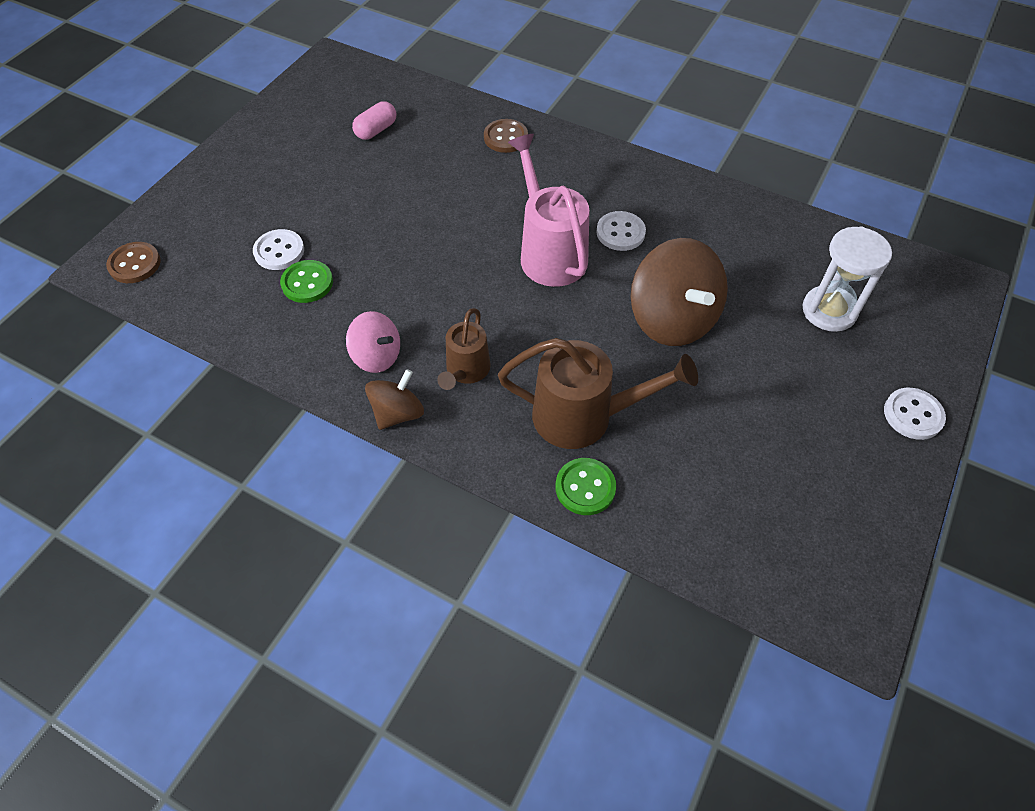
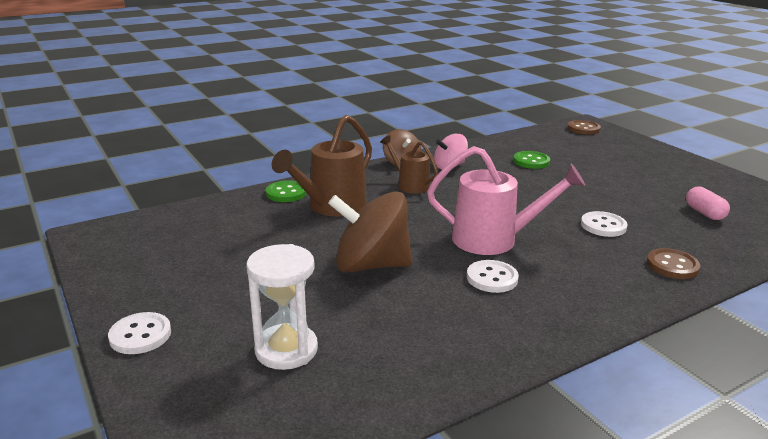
camera: 120 degrees right, 30 degrees down
(279, 251) = (568, 159): white button -> white button (603, 226)

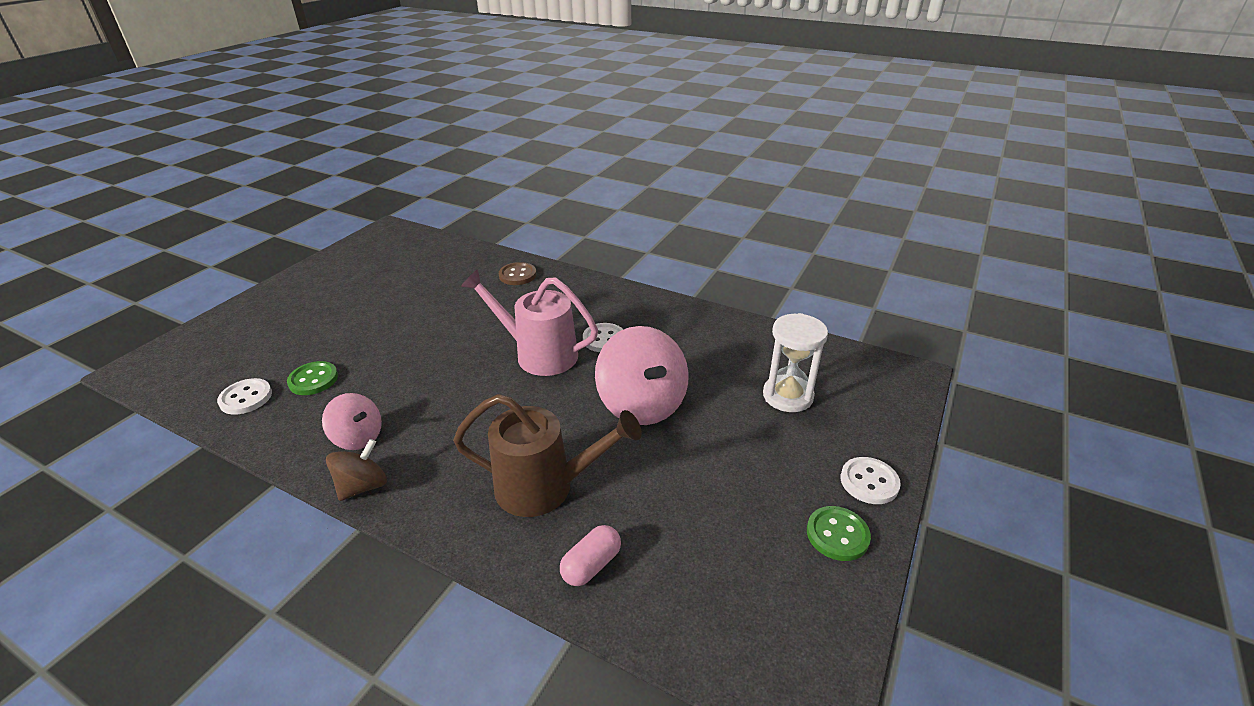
camera: 120 degrees left, 10 degrees up
(286, 193) = (534, 553): green button -> green button (837, 535)
(371, 265) = (642, 404): brown spinning top -> pink spinning top
(409, 185) = (439, 449): brown watering can -> none
(494, 240) = (538, 354): pink watering can -> pink watering can turned 45 degrees counterclockwise
(583, 129) = (163, 367): brown button -> none
(603, 226) = (468, 309): white button -> white button (246, 398)
(704, 213) = (410, 272): pink capsule -> pink capsule (591, 565)

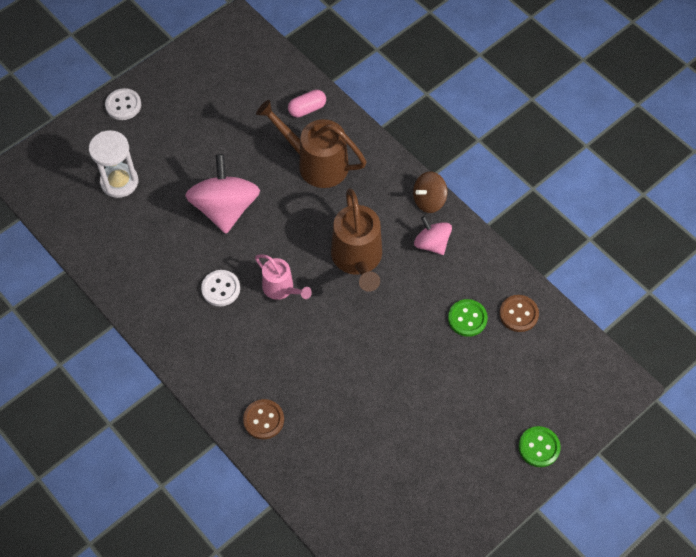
camera: 160 degrees left, 25 degrees up
(246, 398) = (518, 314): white button -> brown button
(455, 398) = (358, 260): none -> brown watering can
(538, 354) = (282, 289): pink watering can -> pink watering can, size x0.60
(837, 535) = (168, 83): green button -> green button (539, 447)

